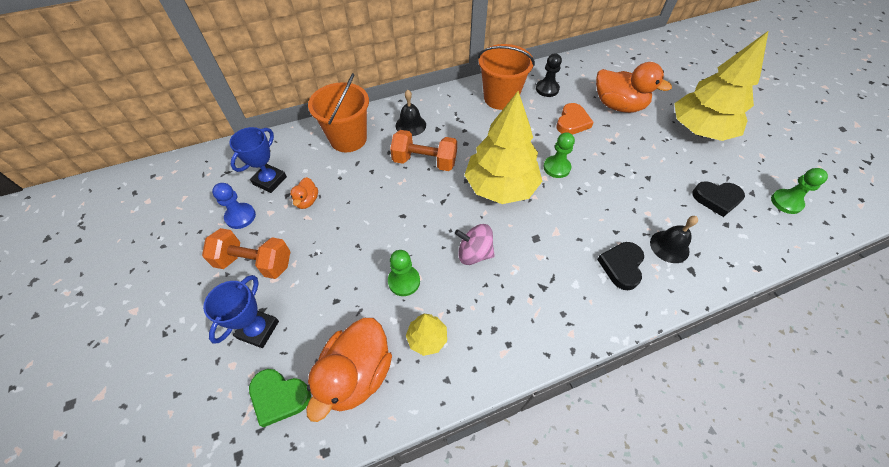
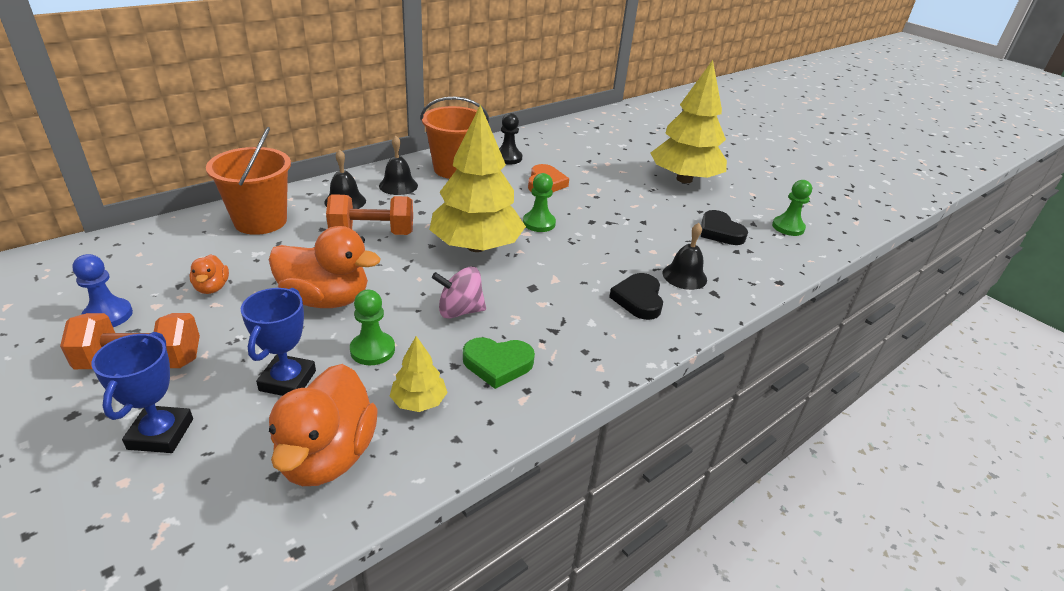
camera: 20 degrees left, 20 degrees down
(270, 180) = (149, 273): blue trophy -> blue trophy (288, 381)
(279, 397) = (211, 503): green heart -> green heart (497, 364)
(453, 112) = (398, 185): none -> black bell
(618, 106) = (592, 166): orange duck -> orange duck (326, 299)
(716, 199) = (720, 232): black heart -> black heart turned 75 degrees clockwise

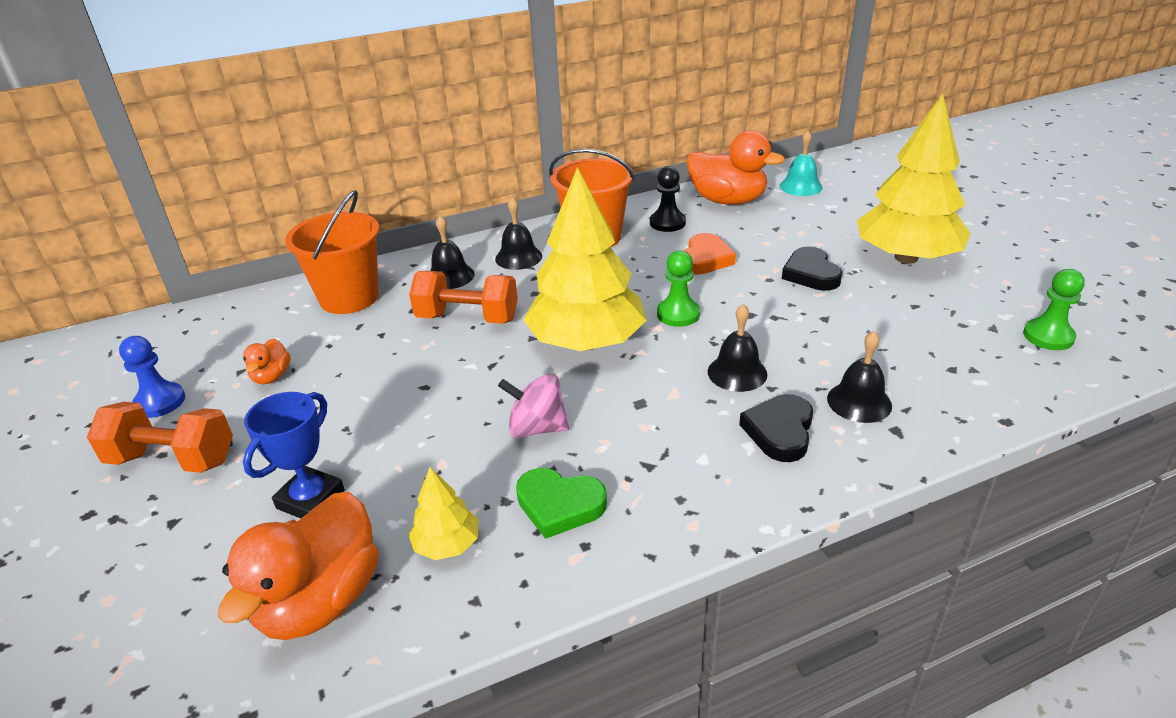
camera: 20 degrees right, 0 degrees up
(161, 434) = (161, 548): blue trophy -> none
(326, 299) = (386, 400): orange duck -> orange duck (727, 200)
(372, 350) = (416, 470): green pawn -> none
(595, 262) = (737, 373): none -> black bell
(597, 131) = (800, 186): none -> turquoise bell
(720, 232) = (935, 338): black heart -> black heart (811, 274)

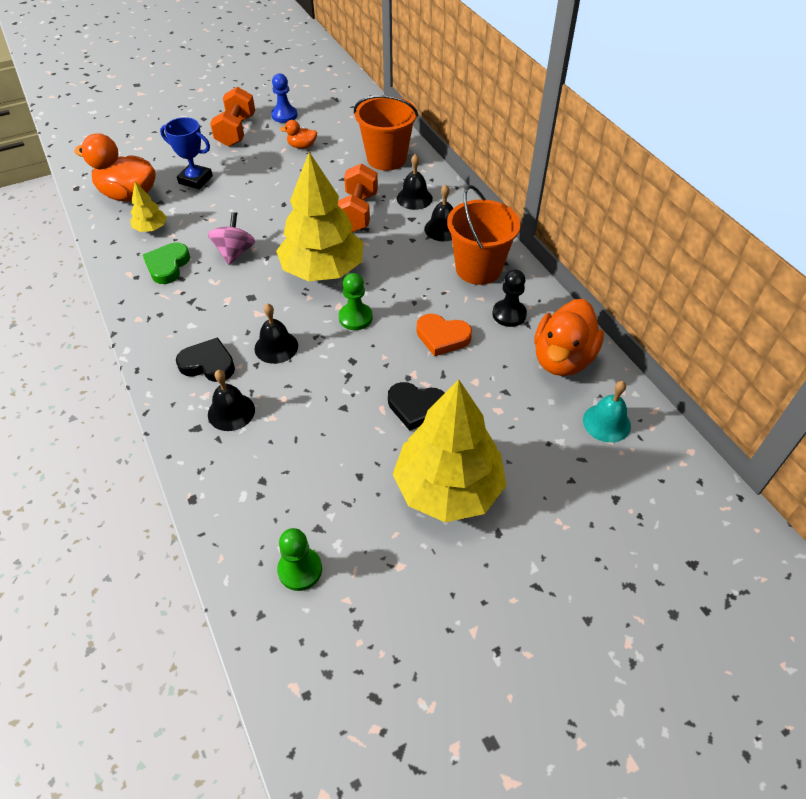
camera: 85 degrees right, 15 degrees up
(811, 274) = (416, 407): black heart -> black heart turned 150 degrees counterclockwise

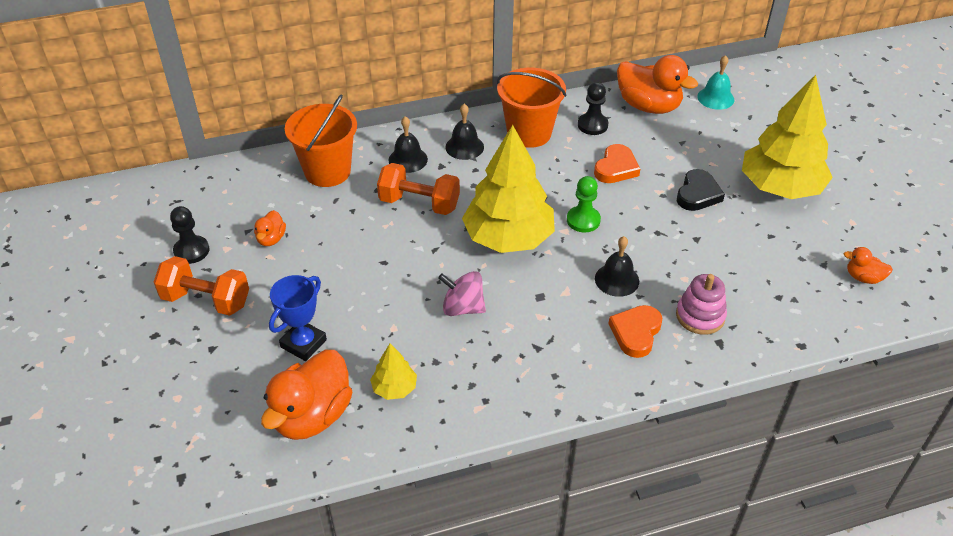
camera: 80 degrees left, 5 degrees down
(167, 266) = (472, 369): green heart -> none
(208, 364) = (636, 333): black heart -> orange heart
(231, 412) = (700, 316): black bell -> pink stacking toy
(284, 115) = (191, 251): blue pawn -> black pawn
(300, 570) = (863, 277): green pawn -> orange duck

